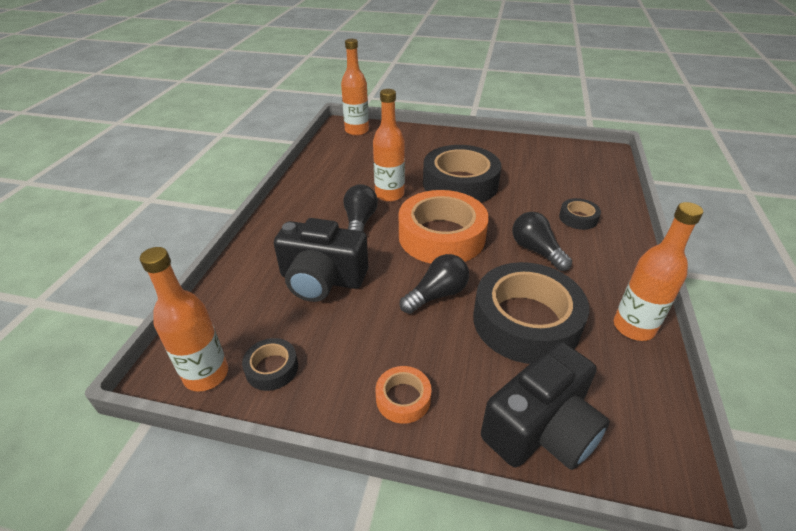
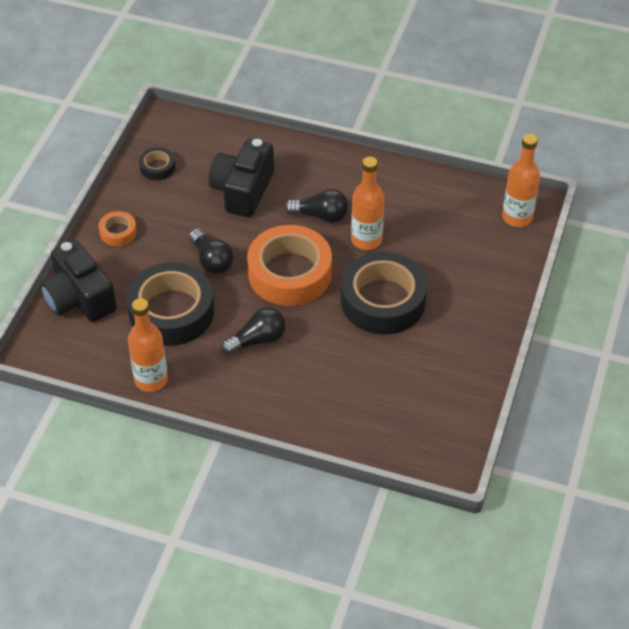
camera: 95 degrees right, 10 degrees up
(206, 374) = (159, 137): orange bottle -> none
(578, 218) = (305, 389): black tape -> none

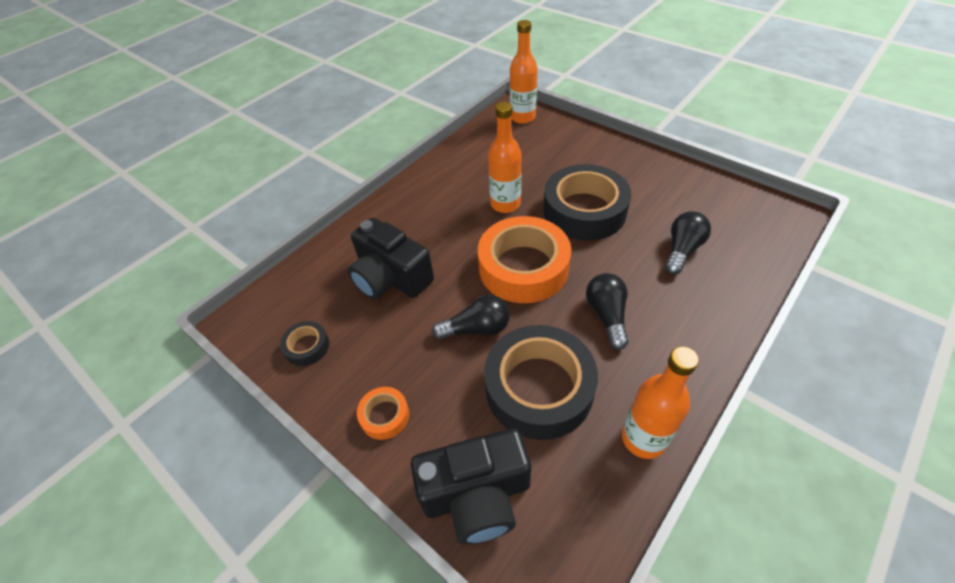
camera: 65 degrees left, 0 degrees up
(320, 215) = (459, 227): black light bulb -> black light bulb (682, 250)

